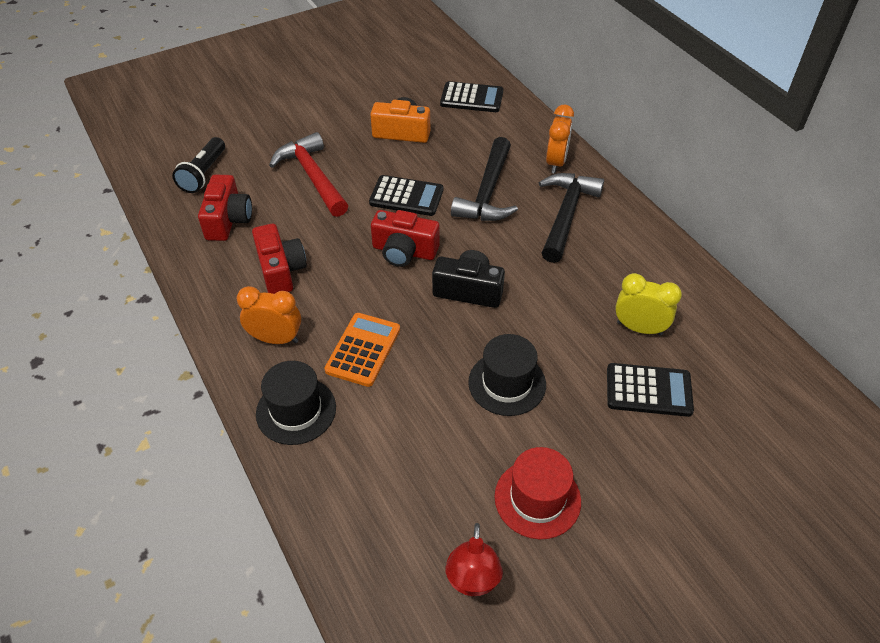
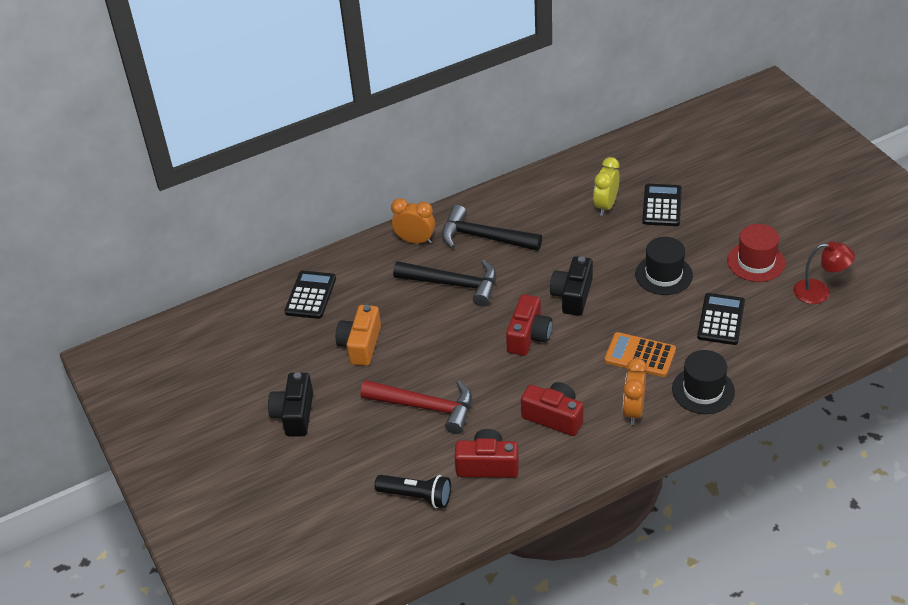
camera: 85 degrees left, 5 degrees down
(281, 270) = (554, 417): red camera -> red camera turned 45 degrees clockwise
(313, 176) = (425, 407): red hammer -> red hammer turned 135 degrees counterclockwise
(319, 98) = (294, 414): none -> black camera
(406, 196) = (457, 337): black calculator -> black calculator (721, 319)

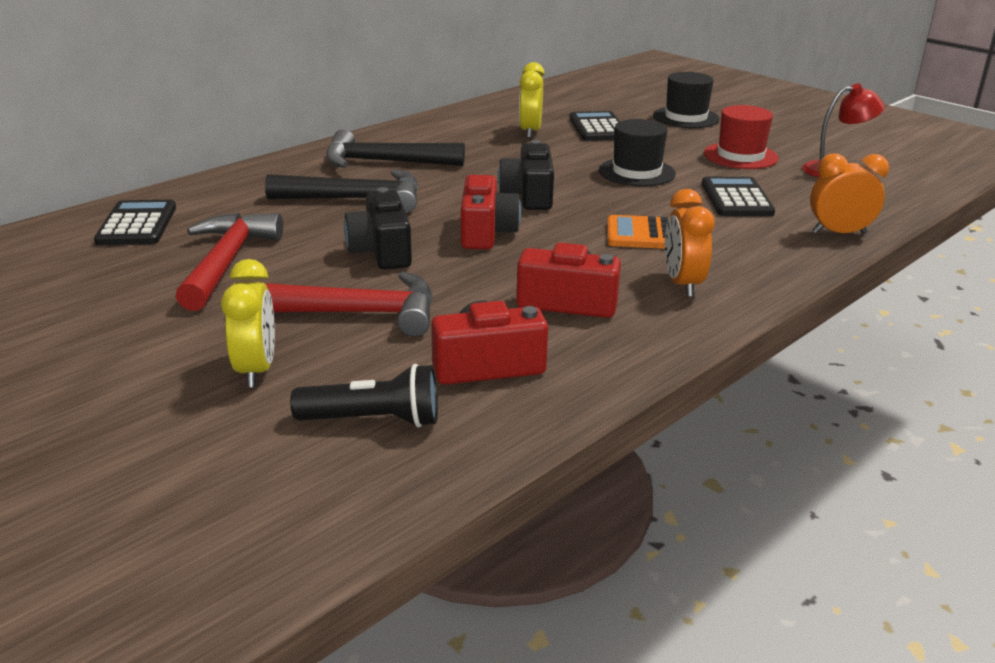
camera: 20 degrees left, 15 degrees down
(294, 414) = (118, 345): black camera -> black camera (381, 251)
(360, 345) = (227, 262): orange camera -> red hammer
(364, 447) = (256, 370): none -> yellow clock
(415, 241) = (288, 170): orange clock -> orange clock (839, 233)
(703, 390) = (764, 256): black hat -> black hat (686, 117)

